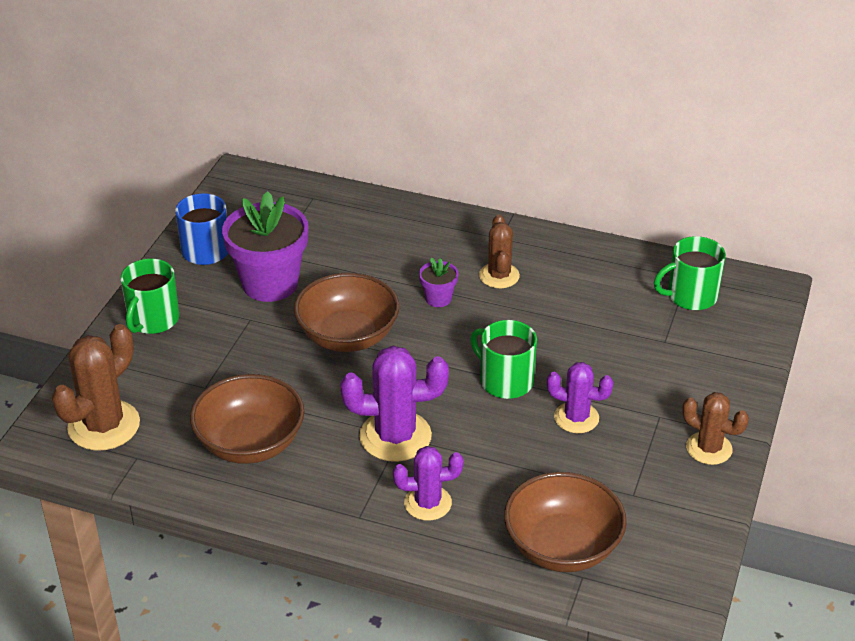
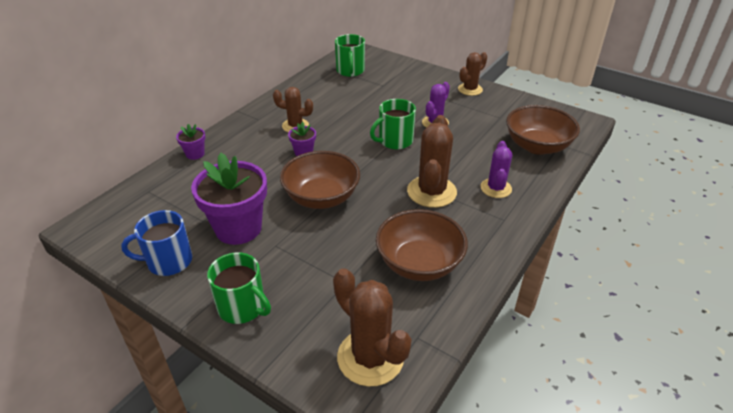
camera: 75 degrees left, 0 degrees up
(395, 436) = (431, 192): purple cactus -> brown cactus
(397, 209) = (195, 154): none -> purple flower pot

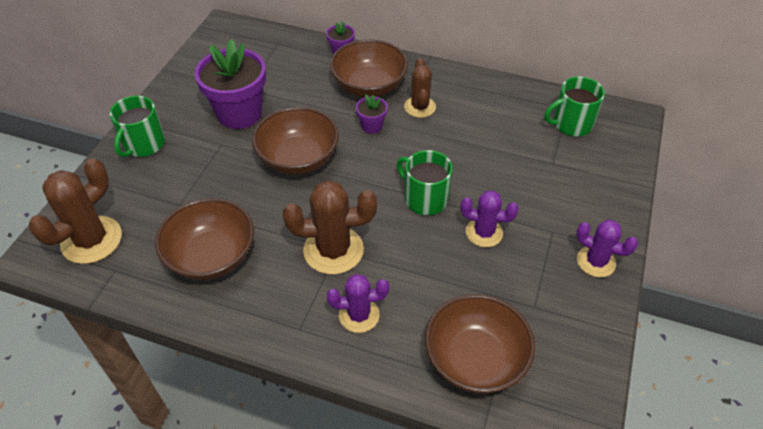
camera: 75 degrees right, 10 degrees up
(168, 261) = (191, 86): blue mug -> none
(253, 146) = (369, 86): none -> brown bowl
(470, 89) = (596, 261): brown cactus -> purple cactus

